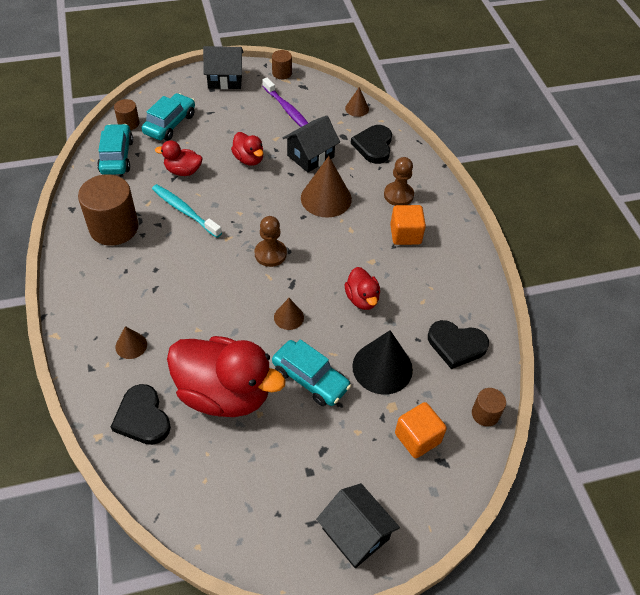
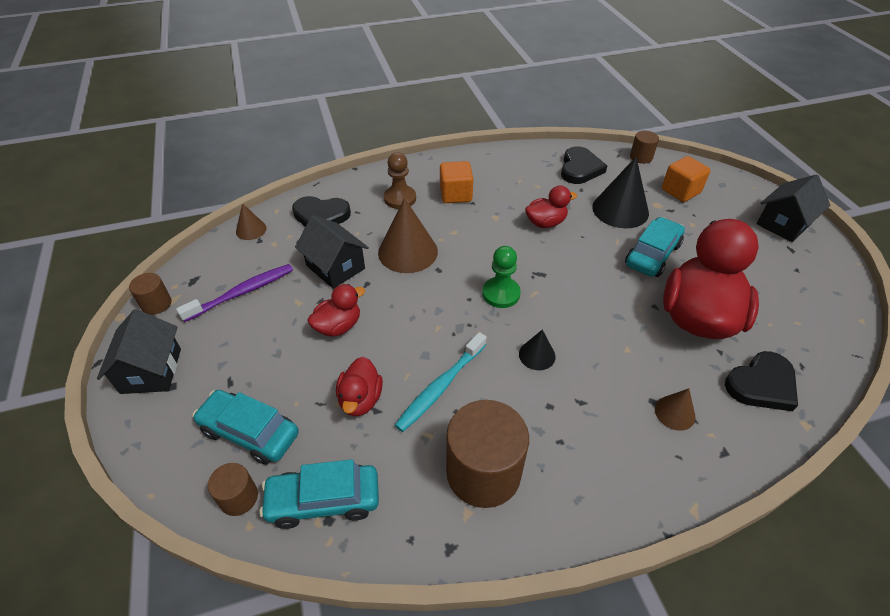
camera: 90 degrees left, 5 degrees down
(202, 268) = (537, 355): none -> black cone
(270, 254) = (501, 294): brown pawn -> green pawn
(288, 317) = (585, 274): brown cone -> none

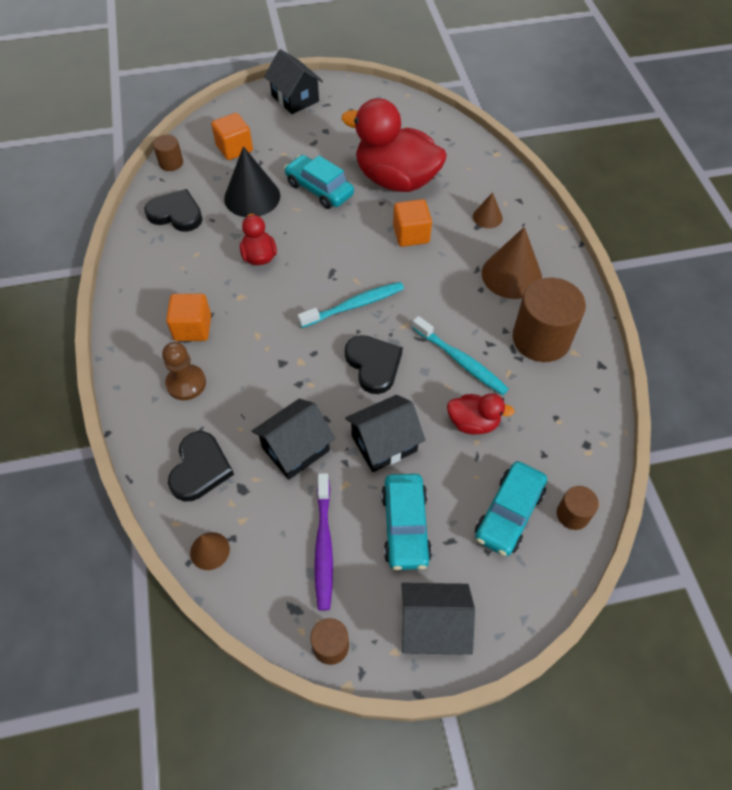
camera: 85 degrees left, 10 degrees up
(242, 293) = (324, 546): purple toothbrush -> purple toothbrush turned 150 degrees counterclockwise
(324, 501) = (571, 448): turquoise car -> turquoise car (405, 526)
(338, 326) = (384, 443): red duck -> black house
(408, 252) = (282, 379): brown cone -> brown cone (511, 275)
(501, 294) = (354, 305): green pawn -> turquoise toothbrush
(537, 355) = (429, 289): black cone -> none
(615, 335) = (411, 234): none -> orange cube
(761, 384) = (463, 164): black heart -> black heart (373, 365)

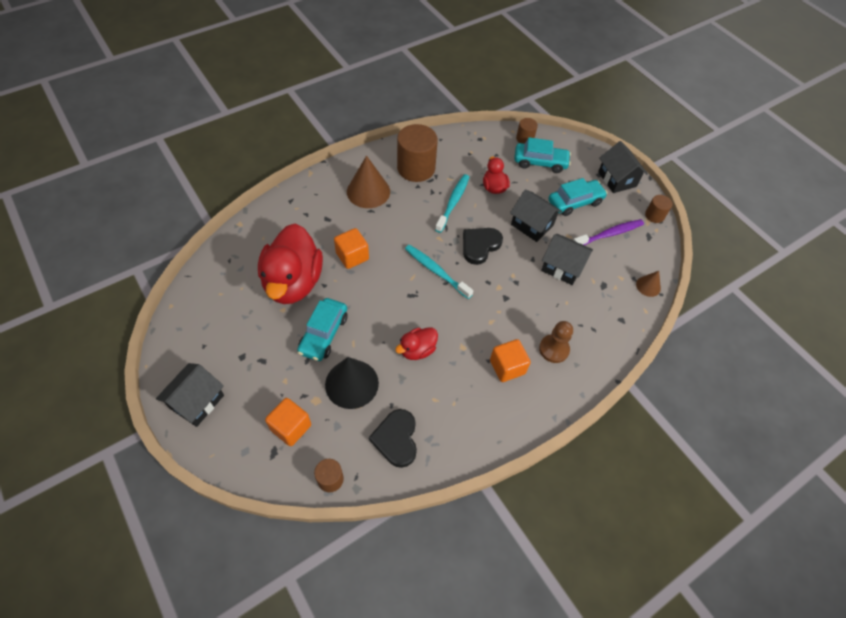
camera: 115 degrees left, 0 degrees up
(200, 468) = (606, 313): black heart -> none
(487, 217) = (316, 215): brown cone -> none

